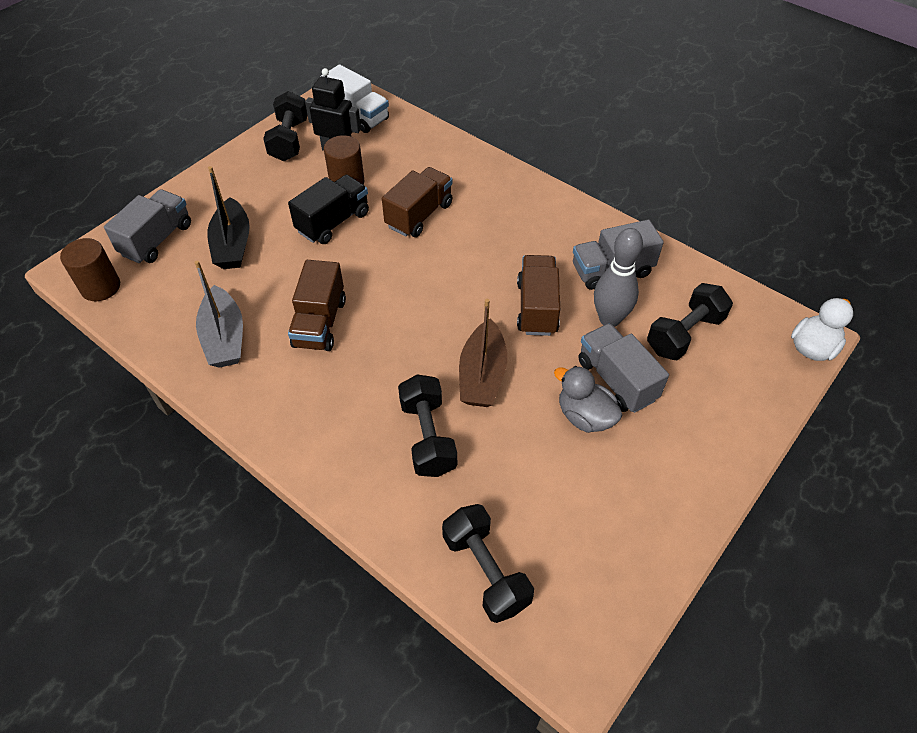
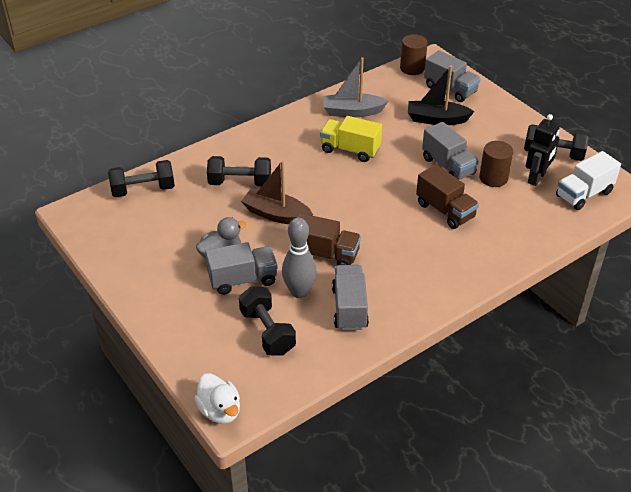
camera: 105 degrees right, 10 degrees down
(320, 323) = (350, 150): brown truck -> yellow truck
(333, 222) = (448, 166): black truck -> grey truck

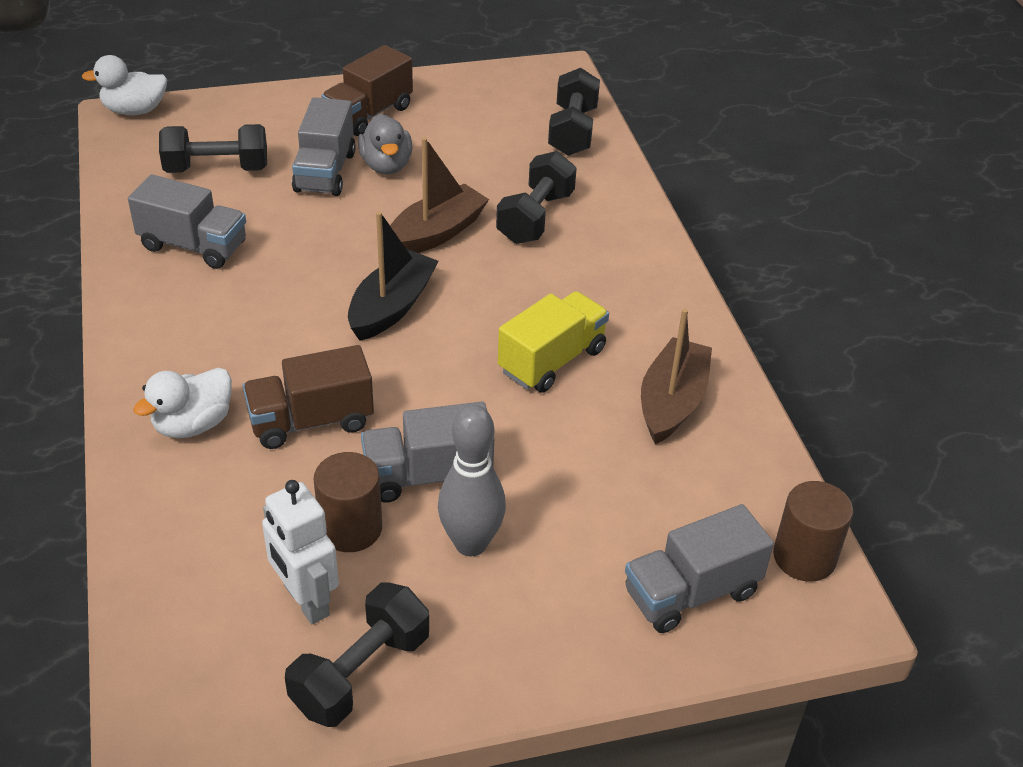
camera: 110 degrees right, 0 degrees up
(299, 292) = (262, 212): grey bowling pin -> grey bowling pin (471, 543)
(325, 254) = (314, 255): brown truck -> brown truck (369, 114)
(352, 112) = (672, 402): grey boat -> brown boat
(436, 119) = (587, 520): black boat -> black boat (392, 307)
(478, 248) = (193, 424): none -> white duck
(537, 178) = (305, 600): black robot -> white robot
(584, 194) = (204, 656): white truck -> none

